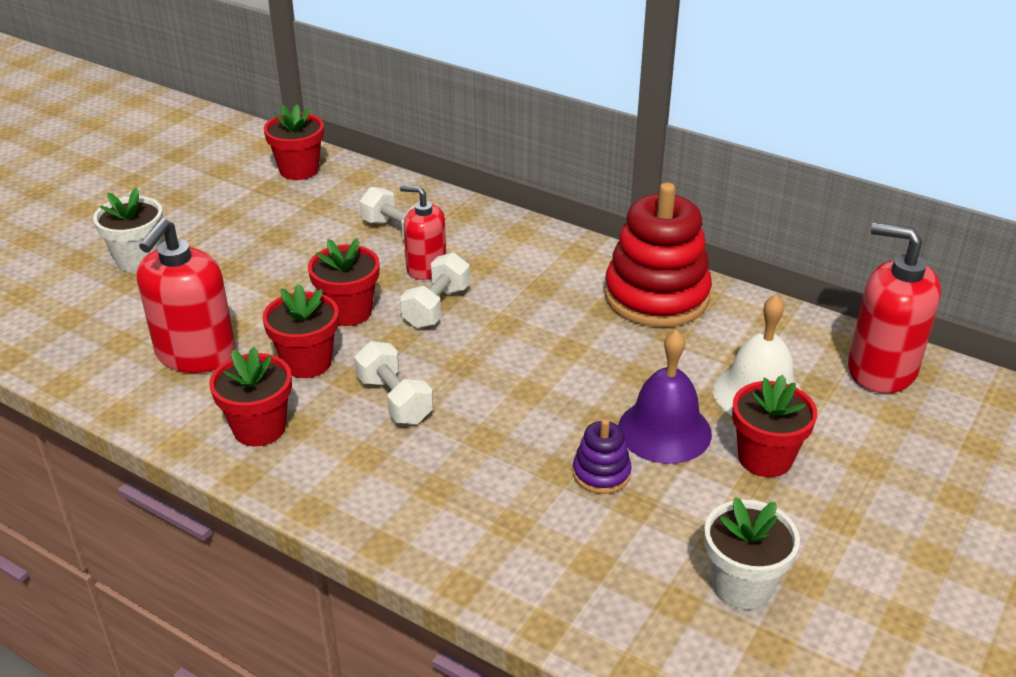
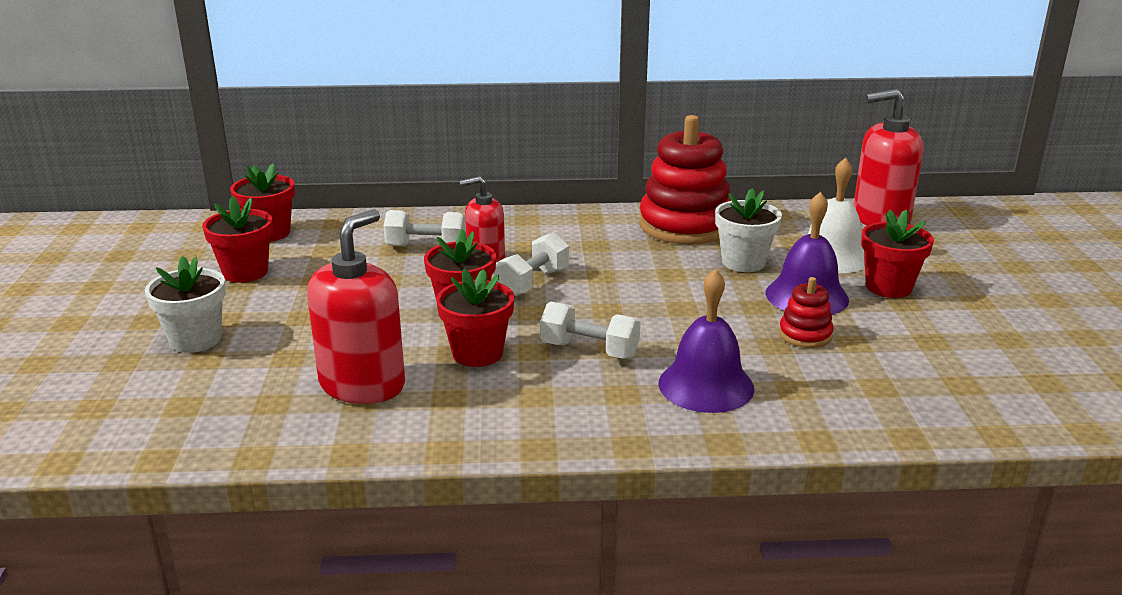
camera: 35 degrees left, 10 degrees down
(195, 354) = (362, 384): red soap dispenser -> red soap dispenser turned 135 degrees counterclockwise
(259, 428) = (503, 411): red flower pot -> red flower pot (245, 272)
(436, 307) = (532, 283): white dumbbell -> white dumbbell turned 45 degrees clockwise
(442, 483) = (706, 385): none -> purple bell
(601, 473) = (805, 335): purple stacking toy -> red stacking toy
(742, 585) = (981, 358): white flower pot -> white flower pot (743, 262)

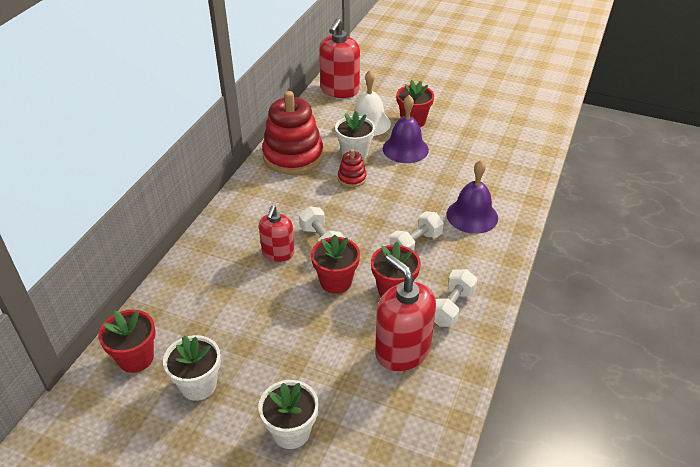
camera: 65 degrees left, 15 degrees up
(245, 272) = (198, 385): red flower pot -> white flower pot
(426, 247) = (233, 275): white dumbbell -> white dumbbell (451, 307)
(805, 335) = (443, 166): red stacking toy -> red stacking toy (352, 178)

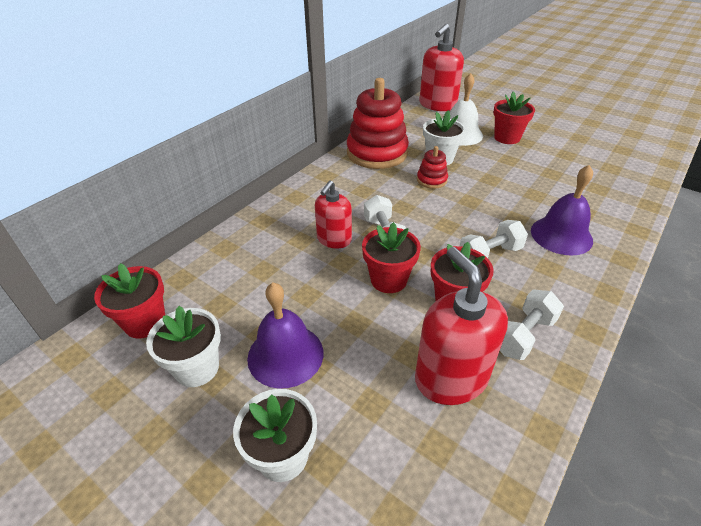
camera: 15 degrees right, 0 degrees up
(405, 149) = (494, 161): purple bell -> purple bell (285, 355)

